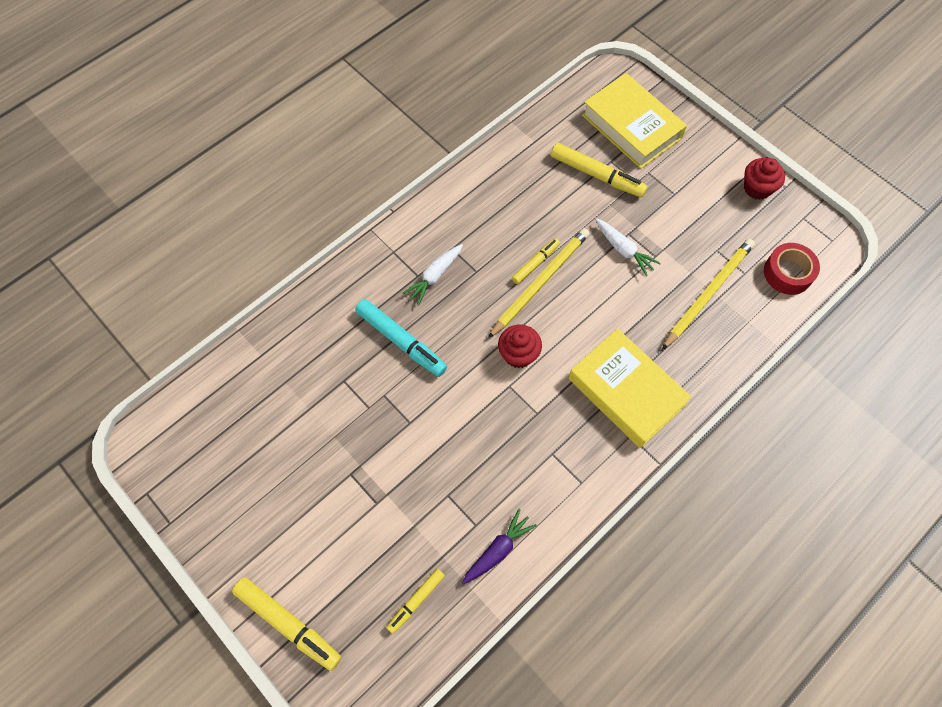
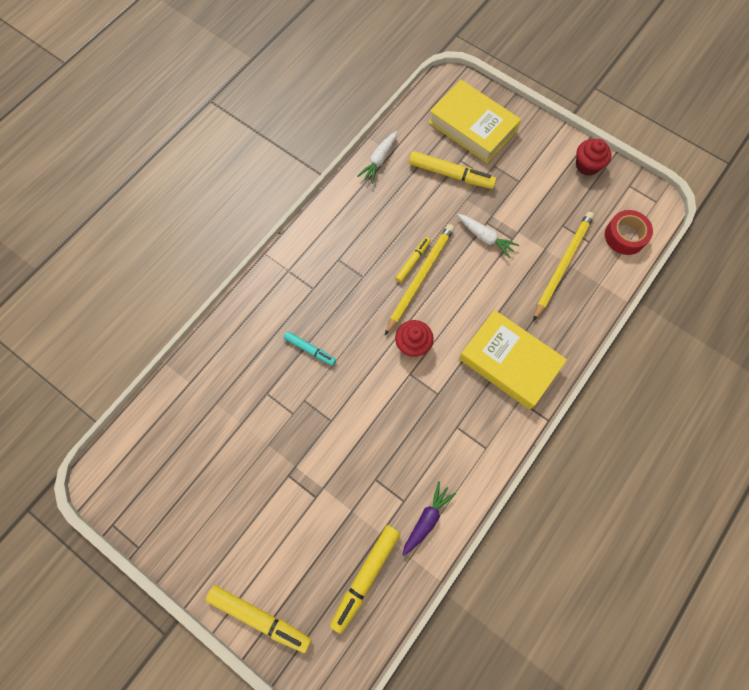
camera: 10 degrees left, 5 degrees up
(401, 341) = (310, 350): turquoise marker -> turquoise marker, size x0.59
(416, 601) = (365, 577): yellow marker -> yellow marker, size x1.69
(434, 276) = (328, 287): white carrot -> white carrot (379, 160)

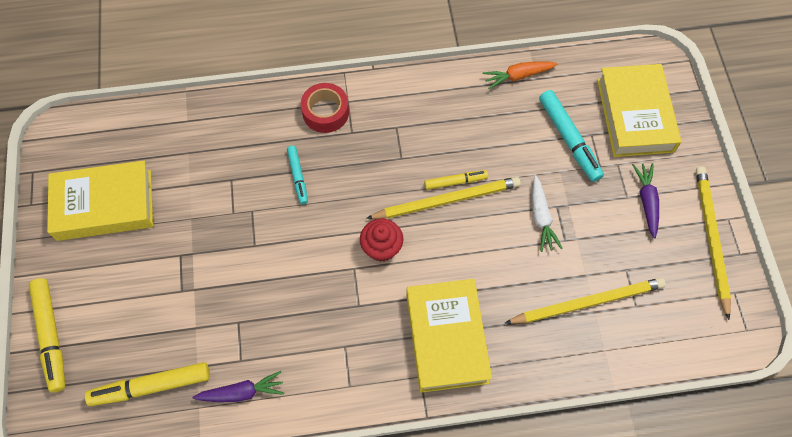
camera: 45 degrees right, 5 degrees down
(195, 495) = (104, 205): none -> yellow book
(379, 160) = (518, 76): white carrot -> orange carrot
(451, 174) = (569, 139): yellow marker -> turquoise marker
(532, 174) = (646, 201): none -> purple carrot
(587, 165) = (711, 239): red cupcake -> yellow pencil
(625, 236) = (678, 332): red tape -> red tape (325, 112)

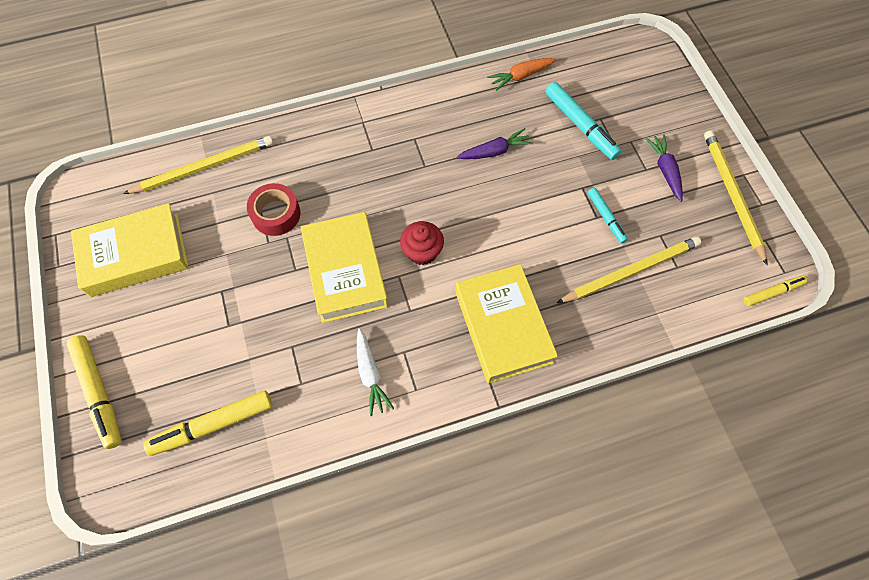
camera: 10 degrees left, 0 degrees up
(242, 392) = (308, 414): purple carrot -> purple carrot (494, 151)
(298, 177) = (327, 198): turquoise marker -> turquoise marker (606, 217)
(325, 112) = (343, 135): red tape -> red tape (276, 214)
(447, 200) = (477, 198): yellow pencil -> yellow pencil (204, 167)
(455, 182) = (481, 180): yellow marker -> yellow marker (772, 292)
(541, 217) = (570, 200): white carrot -> white carrot (370, 374)
(634, 115) = (636, 95): yellow book -> yellow book (345, 271)

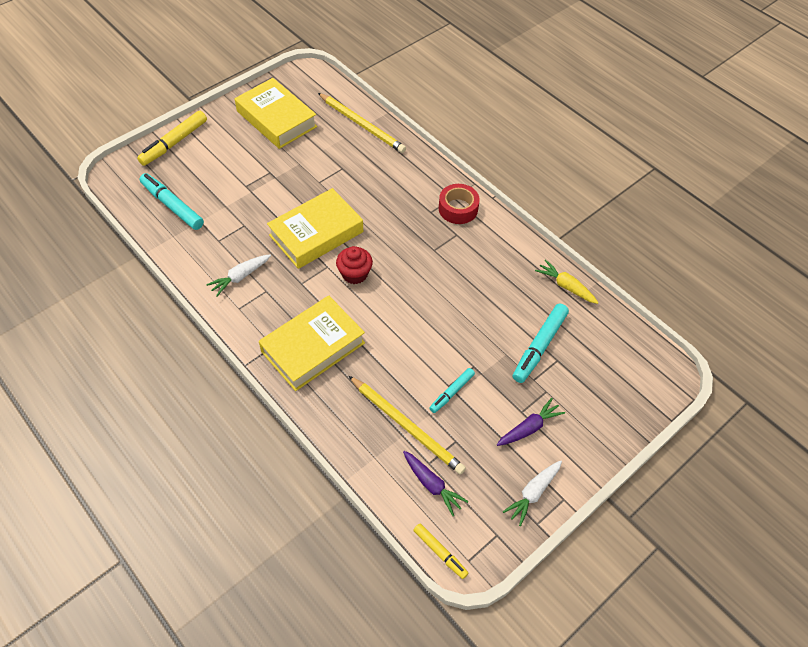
camera: 65 degrees right, 10 degrees down
(213, 425) = (172, 206): yellow marker -> turquoise marker
(276, 214) = (344, 177): red tape -> red tape (458, 209)
(494, 151) = (475, 291): purple carrot -> purple carrot (432, 485)
(520, 76) = (566, 286): orange carrot -> yellow carrot
(732, 195) = (533, 493): yellow pencil -> white carrot

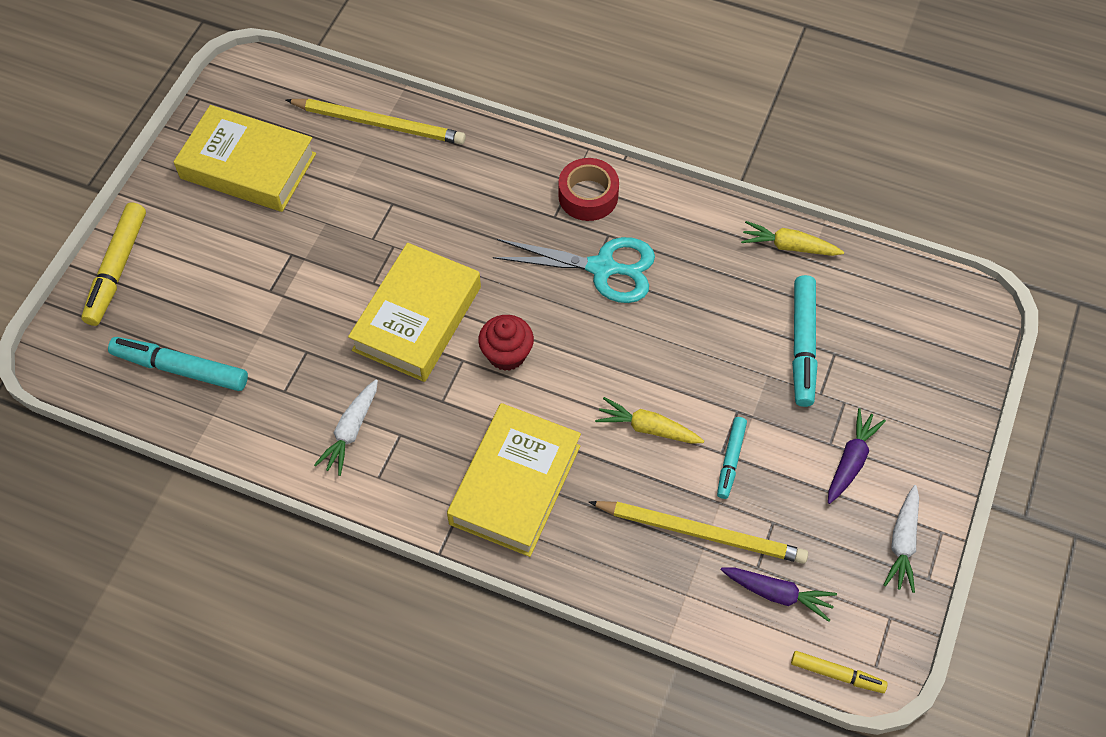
camera: 25 degrees left, 5 degrees up
(412, 351) = (648, 428): none -> yellow carrot
(441, 251) = (602, 268): none -> turquoise scissors

